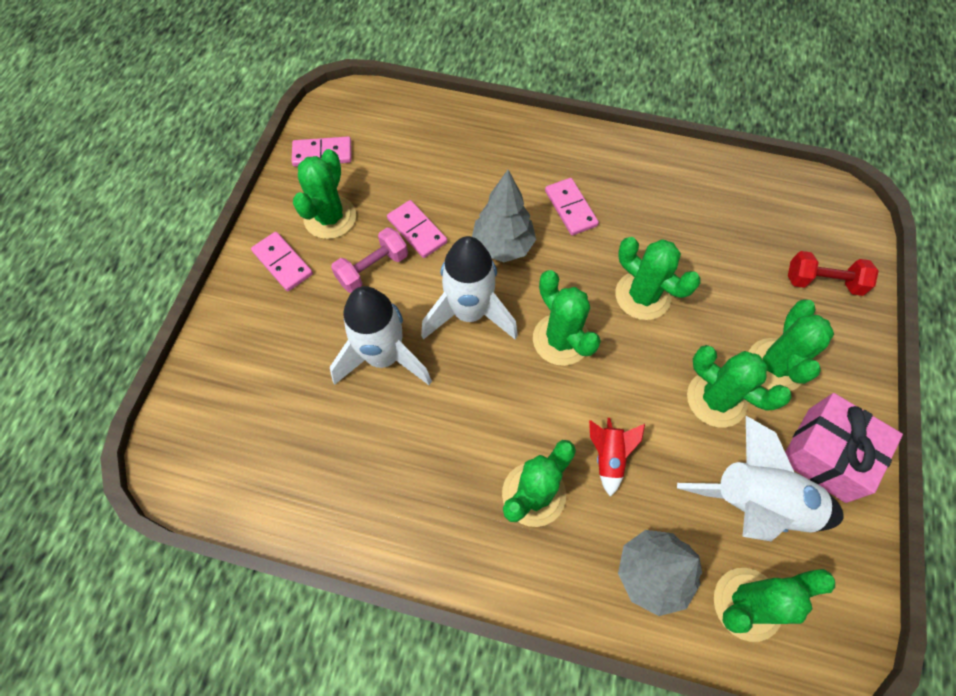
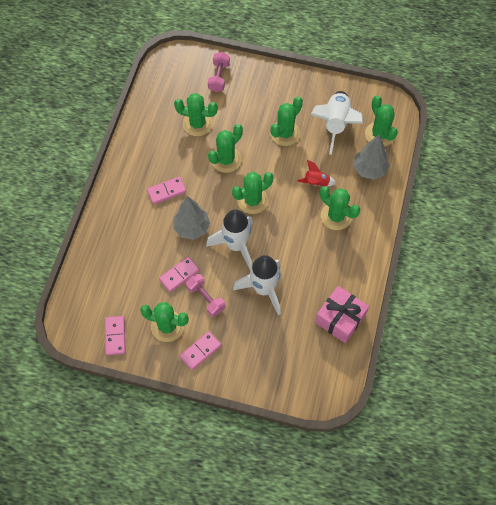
camera: 90 degrees left, 0 degrees up
(775, 365) = (266, 106): green cactus -> green cactus (197, 124)
(823, 282) = (219, 77): red dumbbell -> pink dumbbell
(826, 454) = (311, 93): pink gift -> pink gift (340, 319)

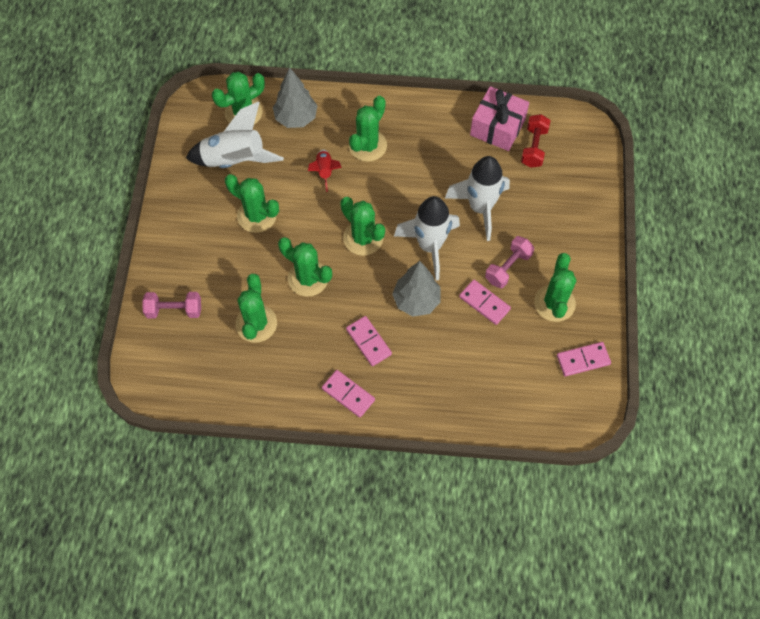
camera: 100 degrees left, 0 degrees up
(200, 351) = (575, 261): pink domino -> pink domino (348, 394)
(315, 344) = (534, 147): none -> red dumbbell

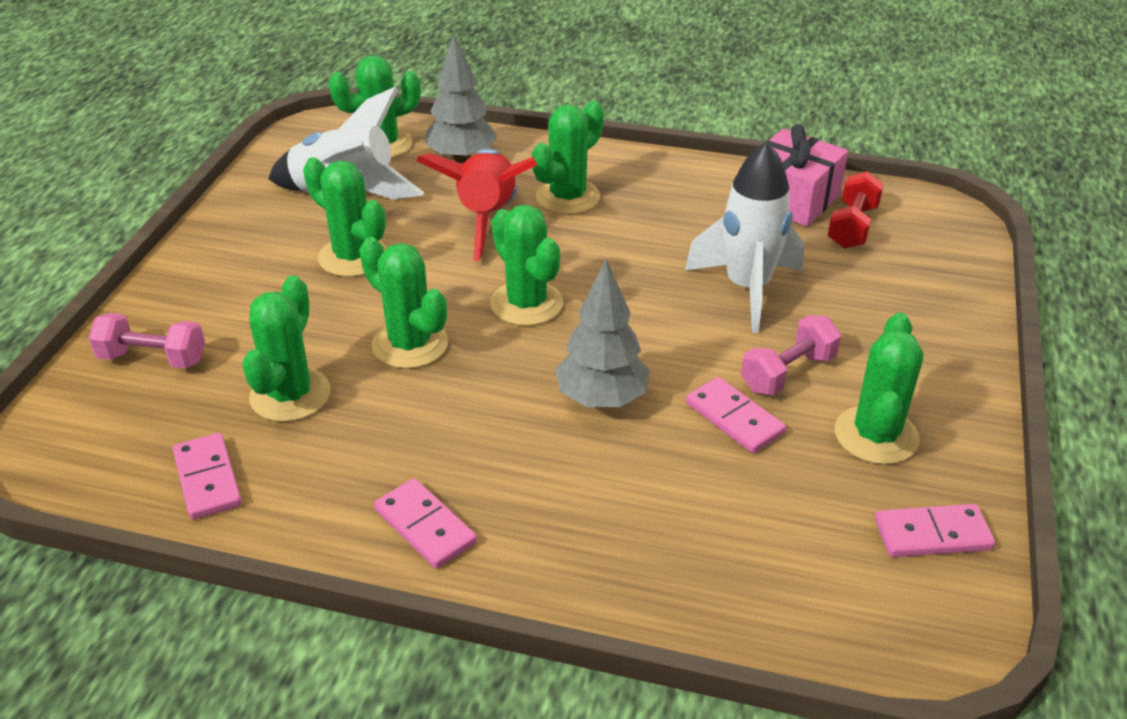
camera: 10 degrees right, 25 degrees down
(324, 172) = (487, 219): red rocket -> red rocket, size x1.98
(369, 342) = (493, 448): pink domino -> pink domino (208, 479)
(430, 246) = (645, 327): white rocket -> none

